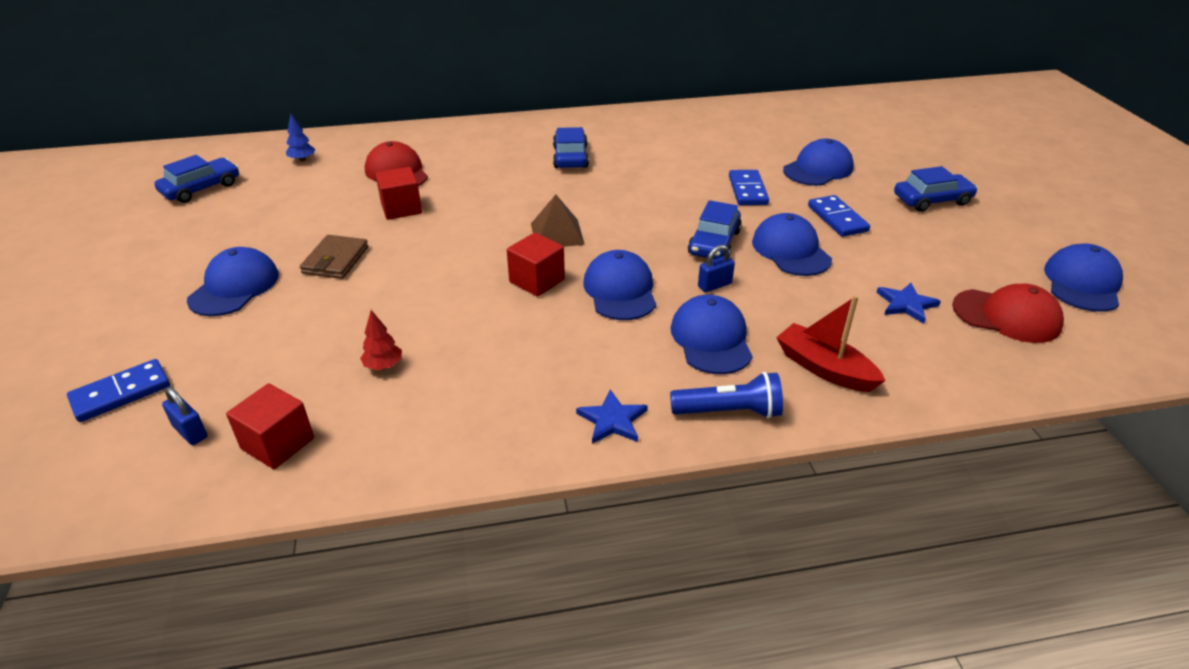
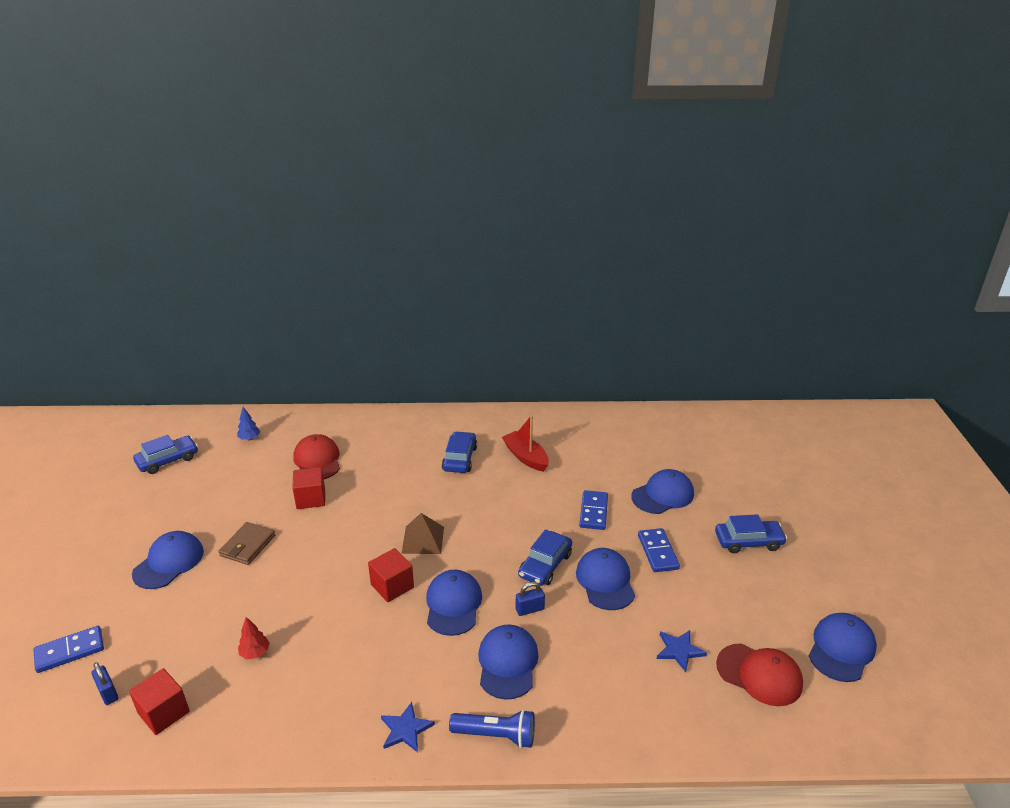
camera: 10 degrees right, 5 degrees down
(824, 368) = (586, 705): red boat -> red boat (526, 457)

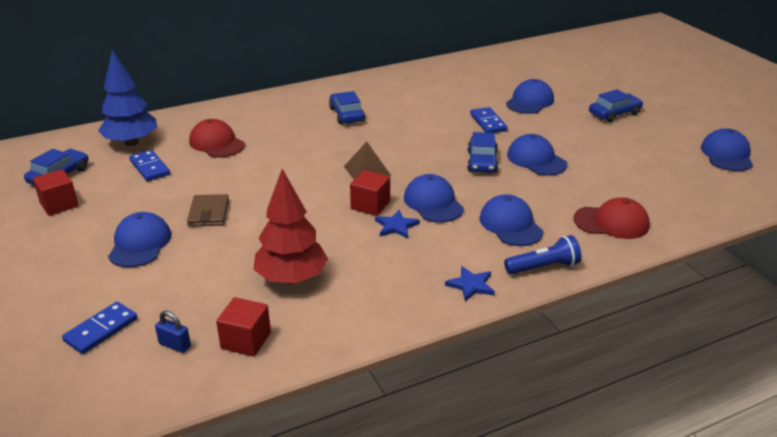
camera: 25 degrees left, 0 degrees up
(249, 438) = (131, 143): blue tree -> blue tree, size x2.42
(255, 653) = (292, 278): red tree -> red tree, size x2.42
(311, 498) = (237, 169): red cube -> red cube (59, 204)
(526, 457) = (401, 102): red boat -> none
(529, 609) = (496, 190): blue padlock -> none
(657, 552) = (557, 134): blue domino -> blue domino (149, 168)
(679, 650) = (625, 184): blue star -> blue star (396, 226)
(759, 674) = (689, 182): red cap -> red cap (611, 222)

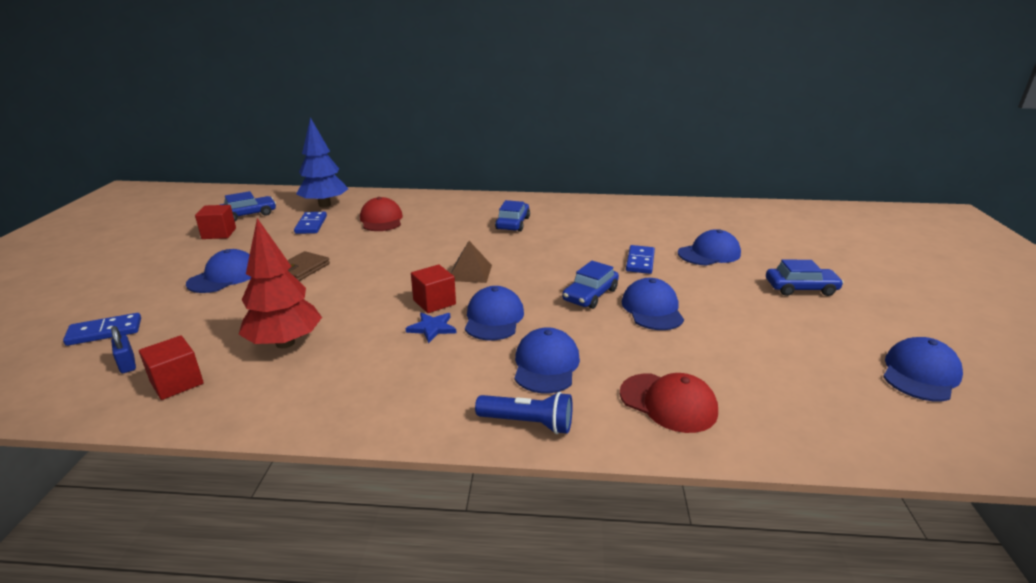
camera: 30 degrees right, 5 degrees down
(471, 285) = (428, 412): blue star -> none

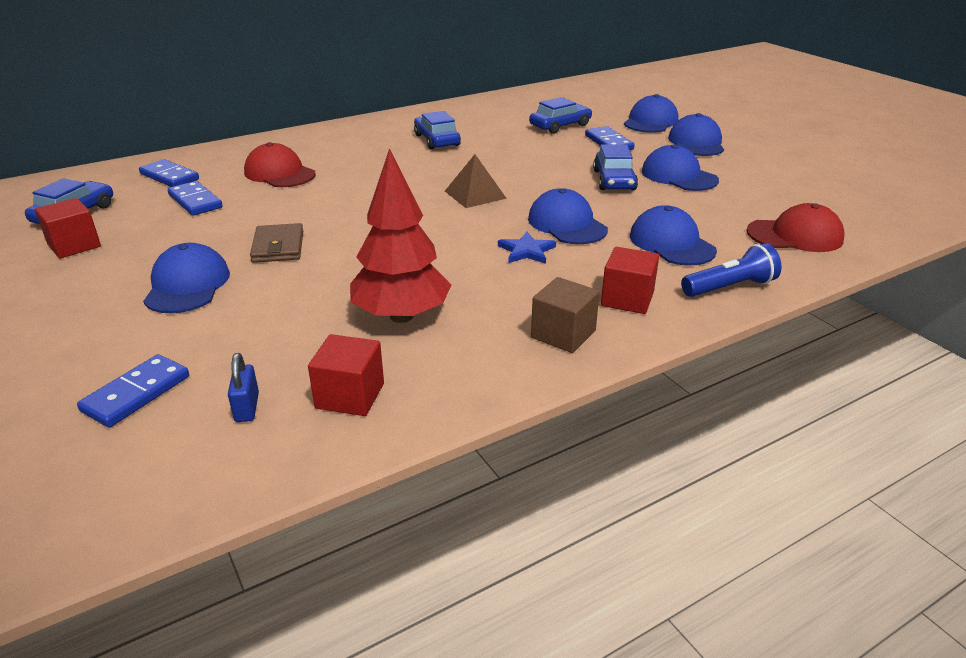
camera: 35 degrees left, 5 degrees up
(127, 364) = (247, 407): blue padlock -> blue padlock turned 60 degrees clockwise
(324, 205) = (169, 176): blue tree -> blue domino
(349, 402) = (563, 334): none -> brown cube
(434, 302) = (488, 230): red cube -> red cube (627, 299)
(801, 288) = (752, 129): blue car -> blue car (560, 126)
(920, 374) = (898, 163): blue cap -> blue cap (696, 143)

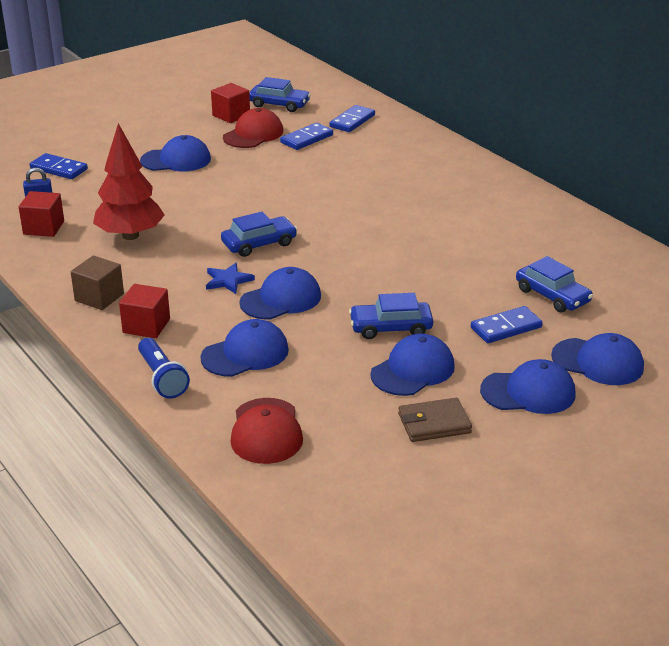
camera: 85 degrees right, 0 degrees up
(278, 247) = (231, 180): brown wallet -> brown wallet (434, 423)
(279, 173) = (369, 161): red cap -> red cap (253, 134)
(437, 140) = (475, 224): blue car -> blue car (259, 244)
(475, 194) = (340, 252): brown pyramid -> none

